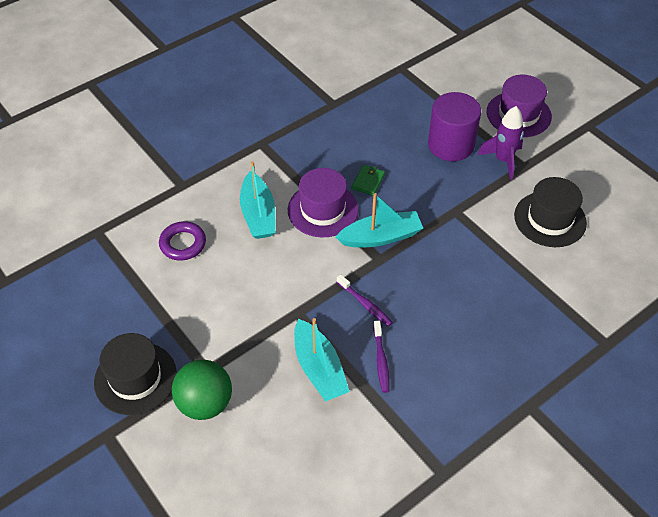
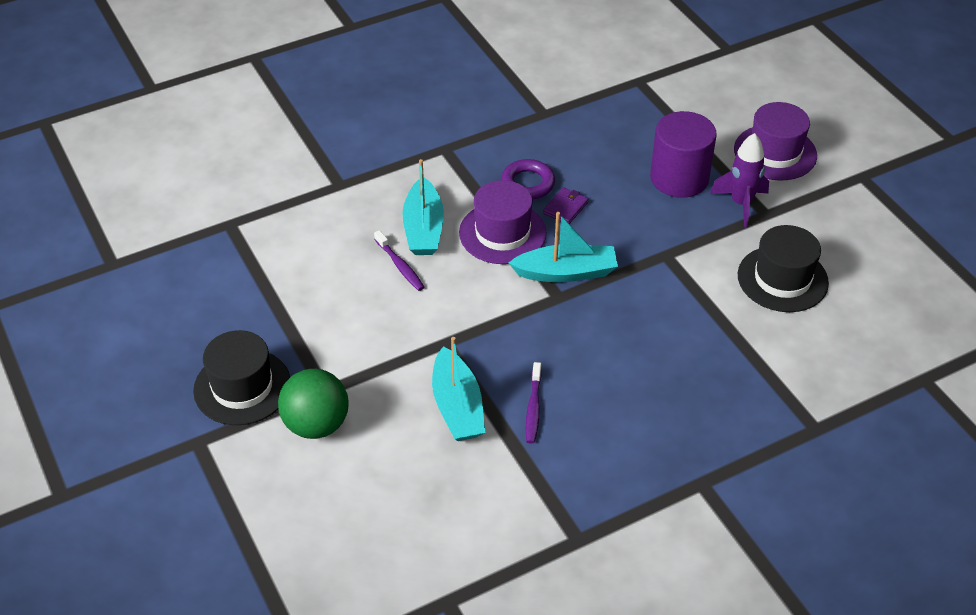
camera: 10 degrees right, 5 degrees down
(183, 244) = (327, 250): purple ring -> purple ring (528, 183)
(365, 304) = (529, 344): purple toothbrush -> purple toothbrush (400, 266)
(368, 181) = (565, 208): green wallet -> purple wallet

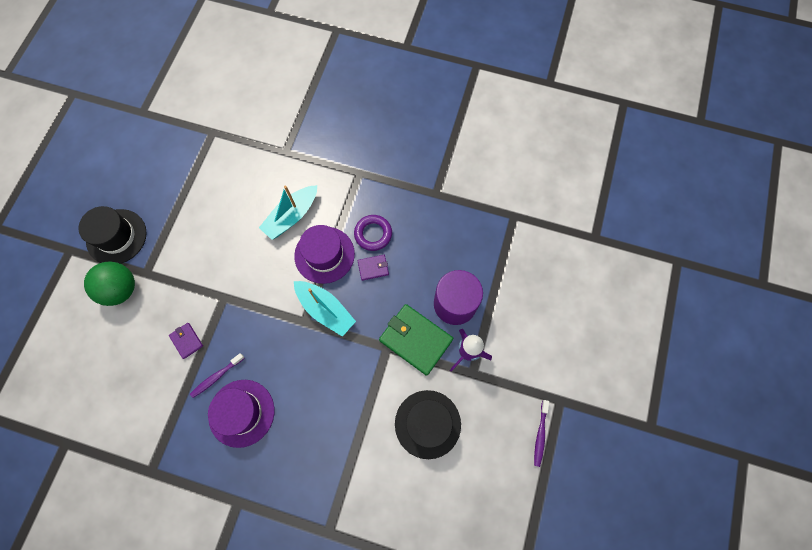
camera: 45 degrees right, 25 degrees up
(400, 266) = (255, 230): purple toothbrush -> purple toothbrush (540, 435)
(457, 407) = (186, 341): turquoise boat -> purple wallet
(683, 229) = (415, 340): none -> green wallet
(775, 152) = (530, 336): purple hat -> purple hat (241, 413)

